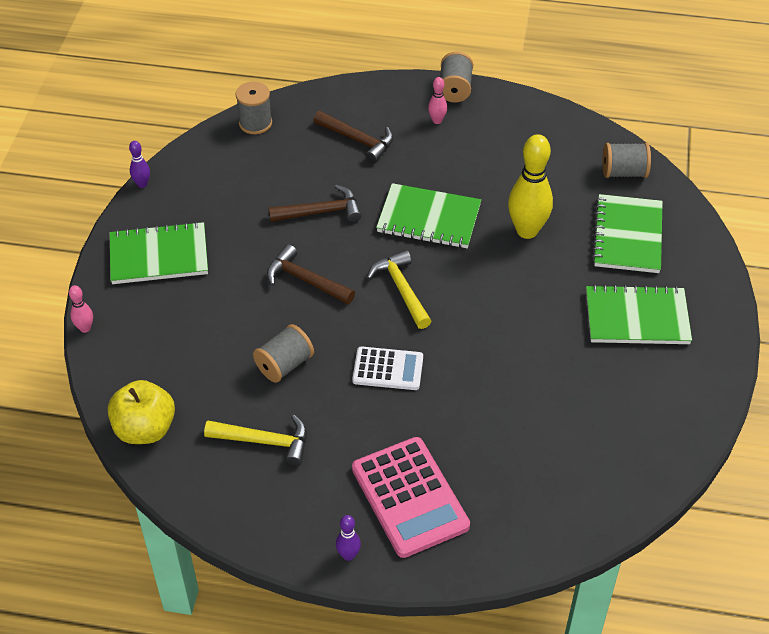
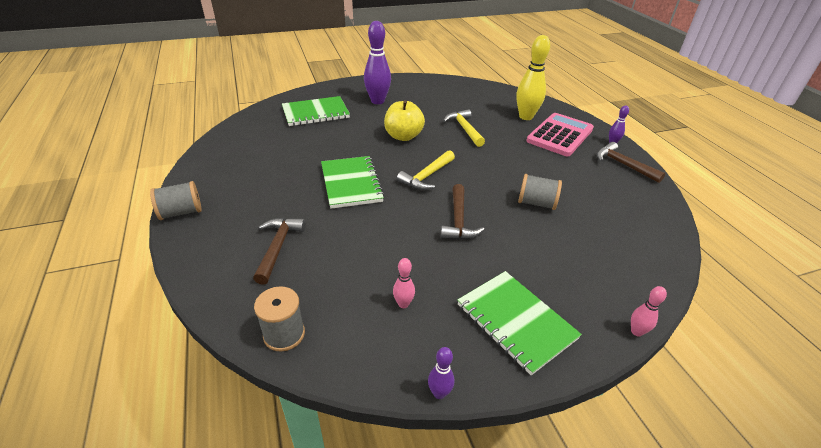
camera: 120 degrees left, 10 degrees down
(145, 429) = (658, 246): yellow apple -> yellow apple (403, 136)
(264, 441) = (595, 191): yellow hammer -> yellow hammer (465, 129)
(321, 212) = (382, 238): brown hammer -> brown hammer (623, 165)
(388, 369) = (493, 163): white calculator -> none
(437, 120) = (230, 210): pink bowling pin -> pink bowling pin (403, 304)
(527, 231) = (335, 144): yellow bowling pin -> yellow bowling pin (526, 117)
(623, 172) = (257, 123): grey spool -> none
(637, 318) = (377, 101): green notebook -> purple bowling pin

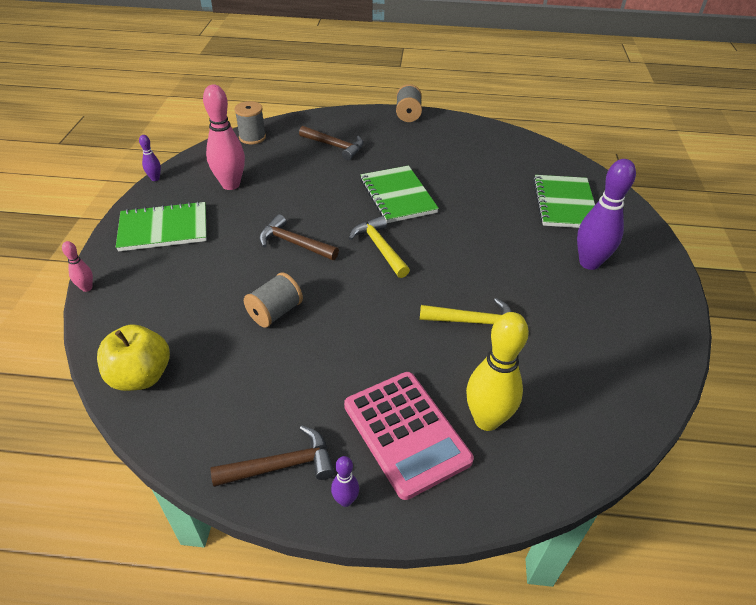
camera: 115 degrees right, 5 degrees up
(351, 183) = (397, 196): green notebook -> green notebook turned 60 degrees clockwise
(403, 136) = (477, 257): yellow apple -> yellow apple (141, 376)
(403, 304) = (231, 185): pink bowling pin -> pink bowling pin, size x2.13

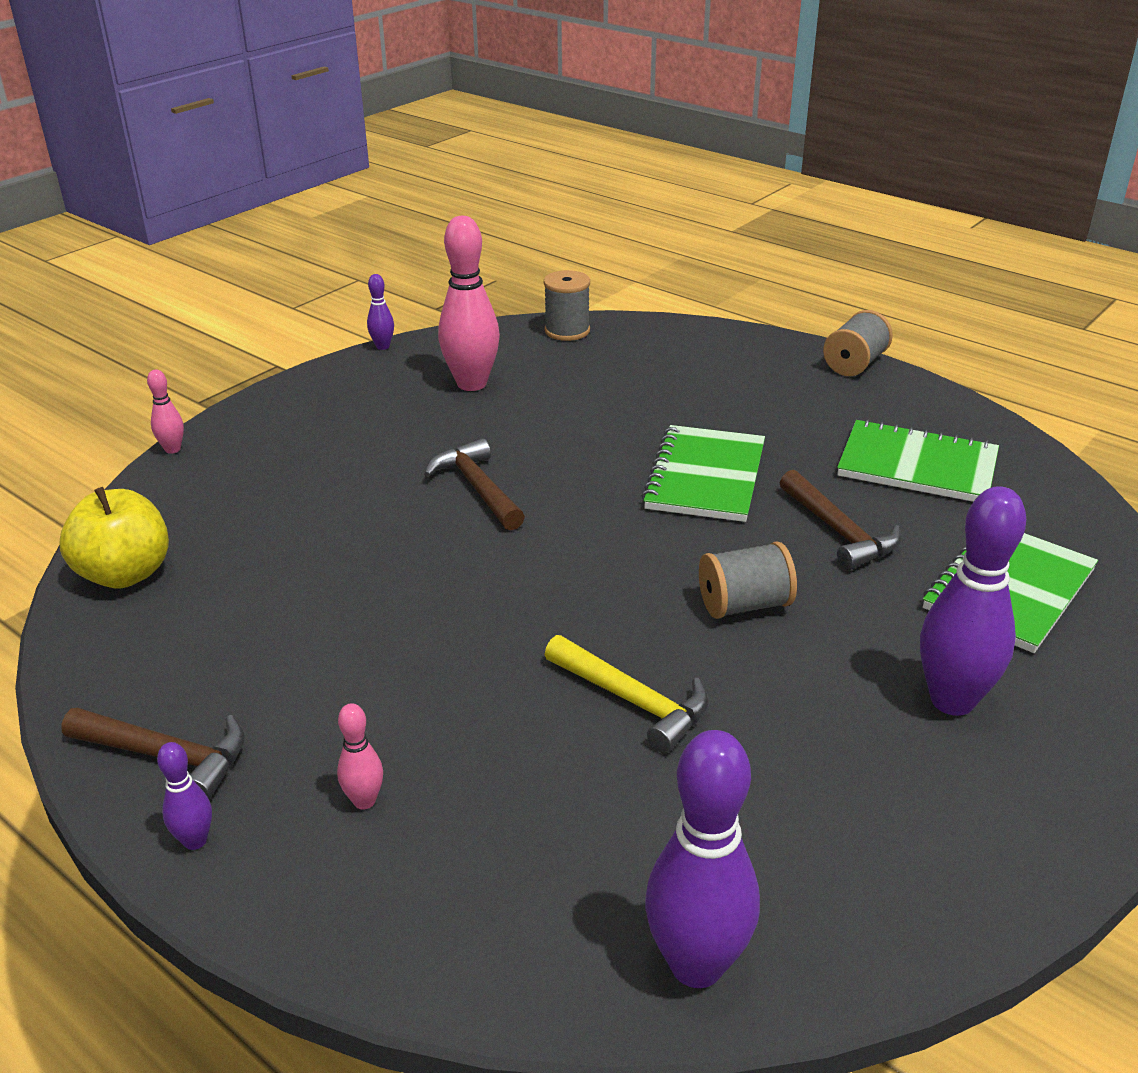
camera: 35 degrees right, 10 degrees down
(164, 229) = (329, 411): green notebook -> green notebook (917, 466)
(275, 312) = (358, 566): grey spool -> grey spool (744, 605)
(334, 146) = (679, 377): brown hammer -> brown hammer (838, 532)
(380, 248) = (597, 539): yellow hammer -> none
(406, 433) = (364, 801): pink calculator -> pink bowling pin
(486, 420) = (500, 846): yellow bowling pin -> none
(609, 427) = (696, 965): none -> purple bowling pin

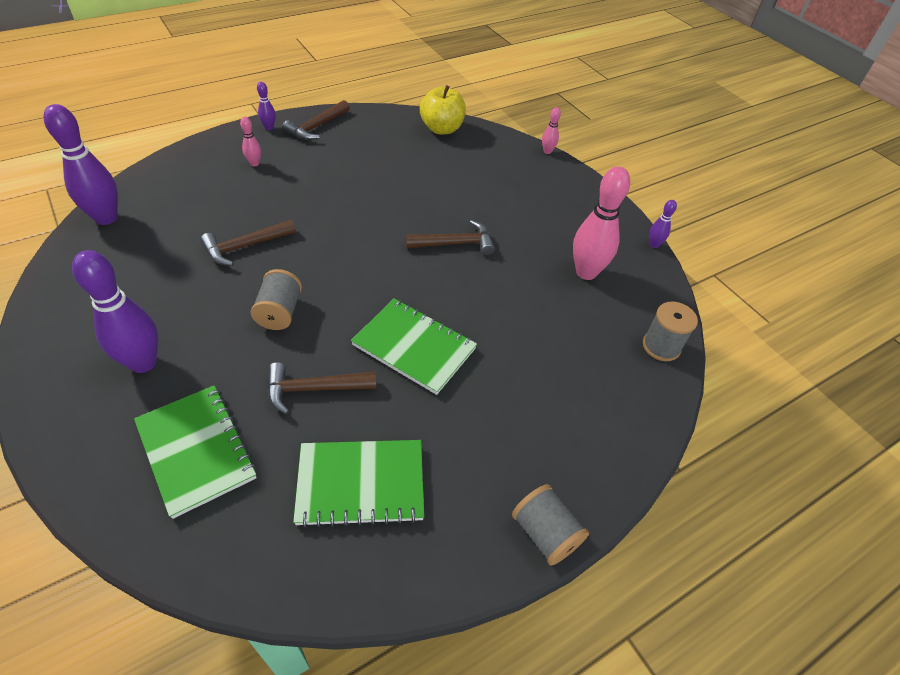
camera: 105 degrees right, 15 degrees up
(632, 701) = (245, 246): yellow hammer -> brown hammer
(917, 466) = (361, 483): green notebook -> green notebook turned 45 degrees clockwise

